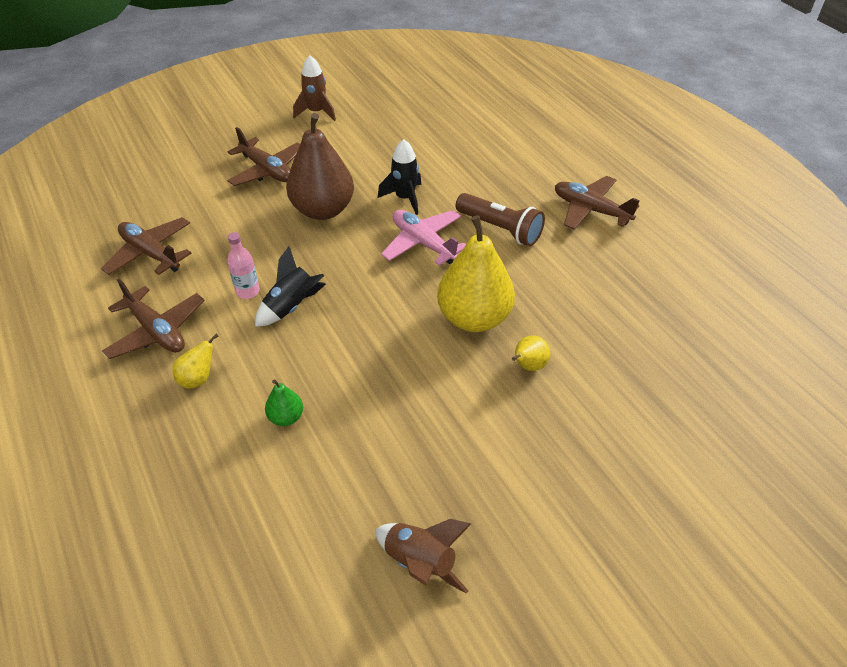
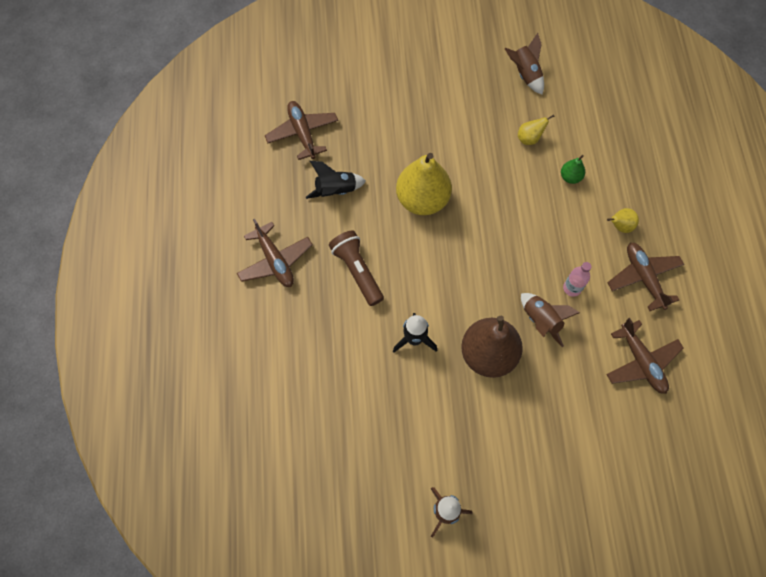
camera: 155 degrees left, 20 degrees up
(267, 170) = (521, 432): brown plane -> brown plane (302, 133)
(275, 252) = (541, 320): none -> brown rocket
(292, 307) = (543, 260): black rocket -> black rocket (336, 190)
(423, 243) = (423, 281): pink plane -> none
(528, 366) = (408, 152): yellow pear -> yellow pear (529, 138)

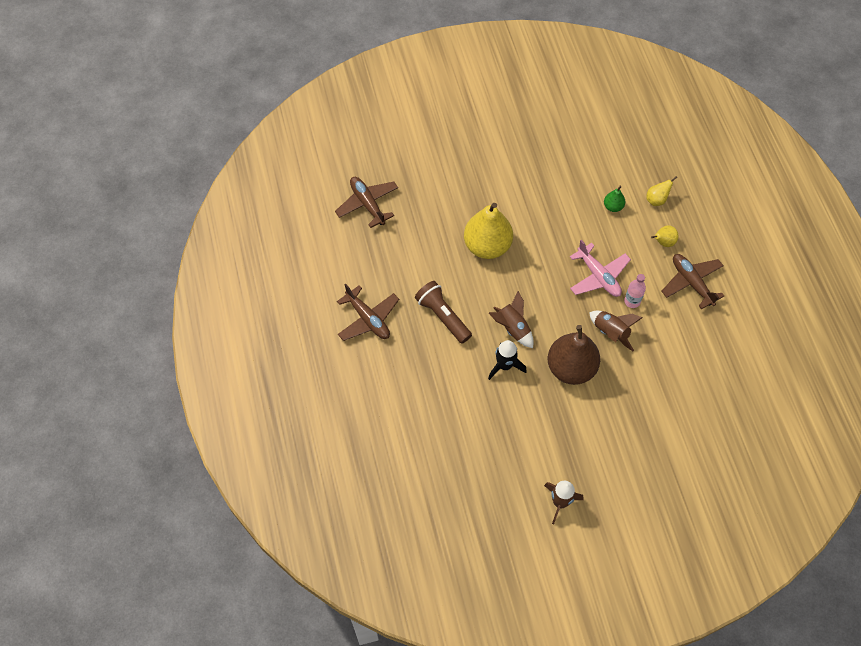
camera: 10 degrees left, 5 degrees down
(336, 190) = (408, 250): black rocket -> none
(525, 74) = (556, 122): brown rocket -> brown rocket (512, 328)
(529, 138) = (571, 178): yellow pear -> yellow pear (656, 200)
(539, 253) = (598, 276): none -> pink plane
(641, 362) = (702, 353): brown plane -> none

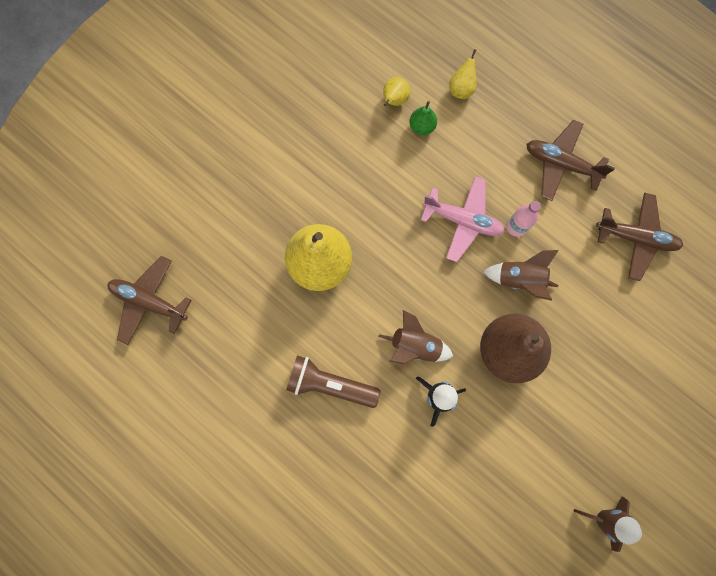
camera: 35 degrees left, 15 degrees up
(368, 319) = (249, 446): brown plane -> brown plane (635, 238)
(663, 242) = (501, 135): yellow pear -> yellow pear (394, 100)

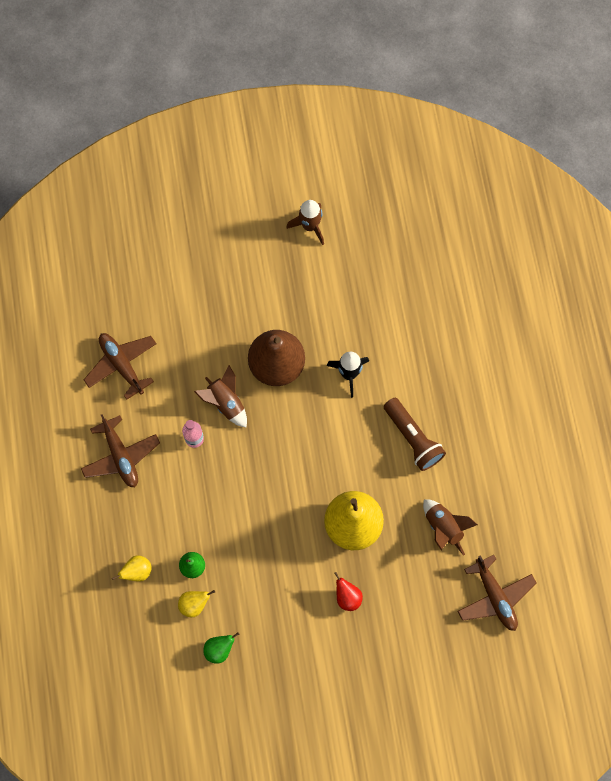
camera: 140 degrees left, 5 degrees down
(276, 202) = (347, 597): none -> red pear
(345, 84) = (219, 649): none -> green pear
(415, 346) = (335, 417): brown rocket -> brown rocket (443, 527)
(462, 221) = (227, 473): pink plane -> none

